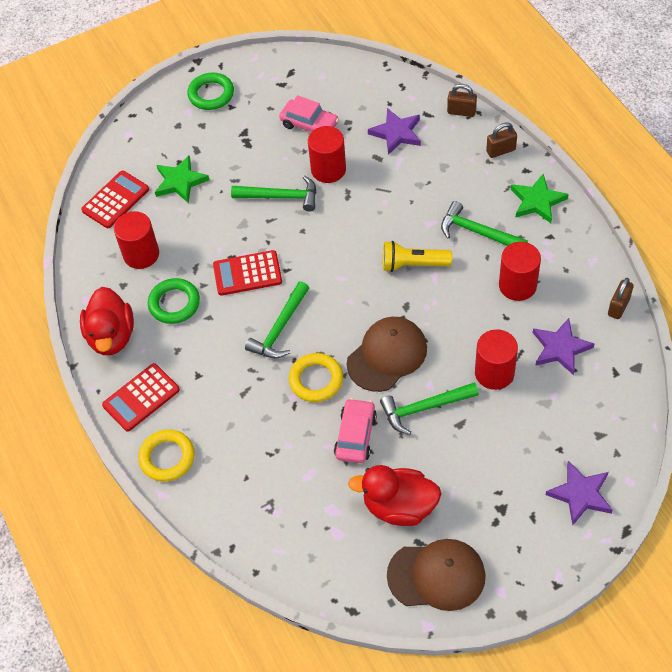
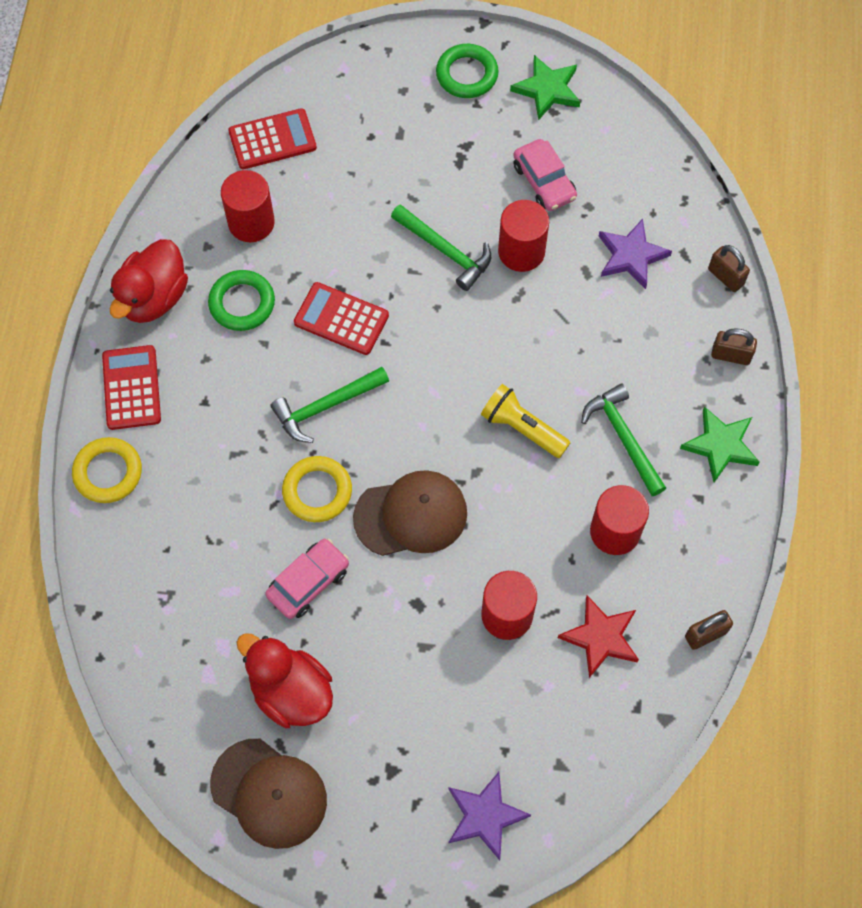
camera: 30 degrees right, 10 degrees up
(141, 397) = (131, 388): red calculator -> red calculator turned 90 degrees clockwise
(180, 181) = (354, 161): green star -> green star (547, 89)
(424, 408) = (401, 602): green hammer -> none
(560, 348) = (600, 637): purple star -> red star

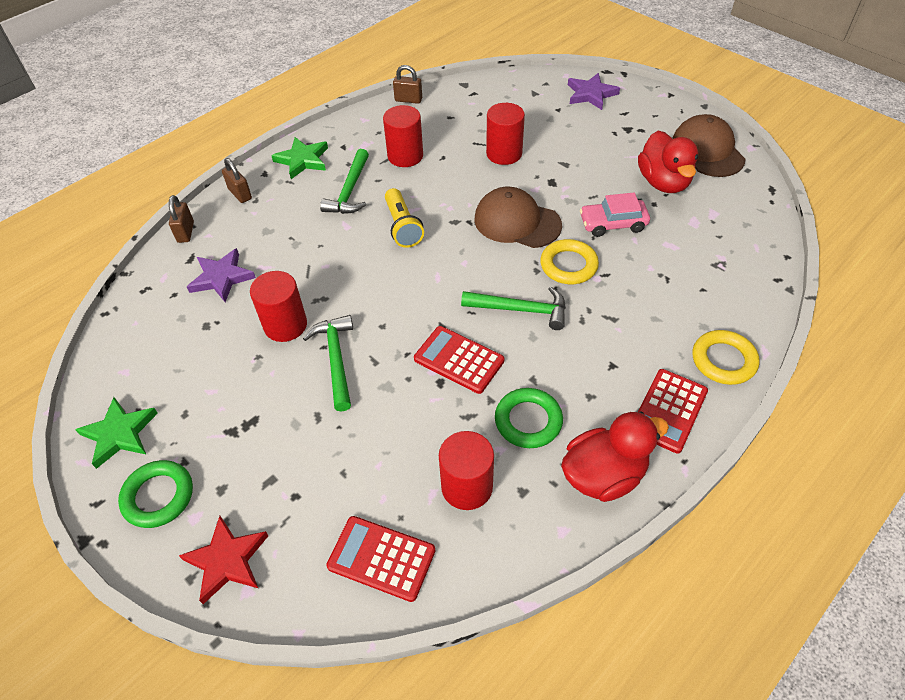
camera: 140 degrees left, 15 degrees down
(341, 319) = (459, 360): red calculator -> red calculator turned 150 degrees clockwise
(544, 182) = (212, 362): pink car -> none
(600, 637) = (463, 123): red star -> red star (227, 560)

